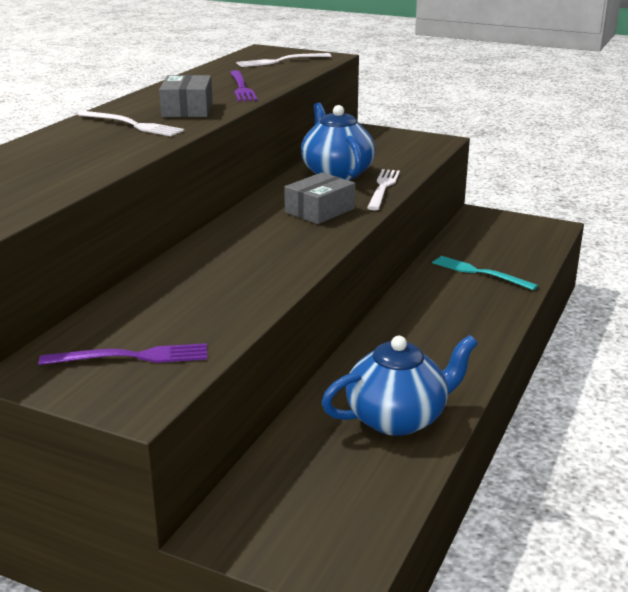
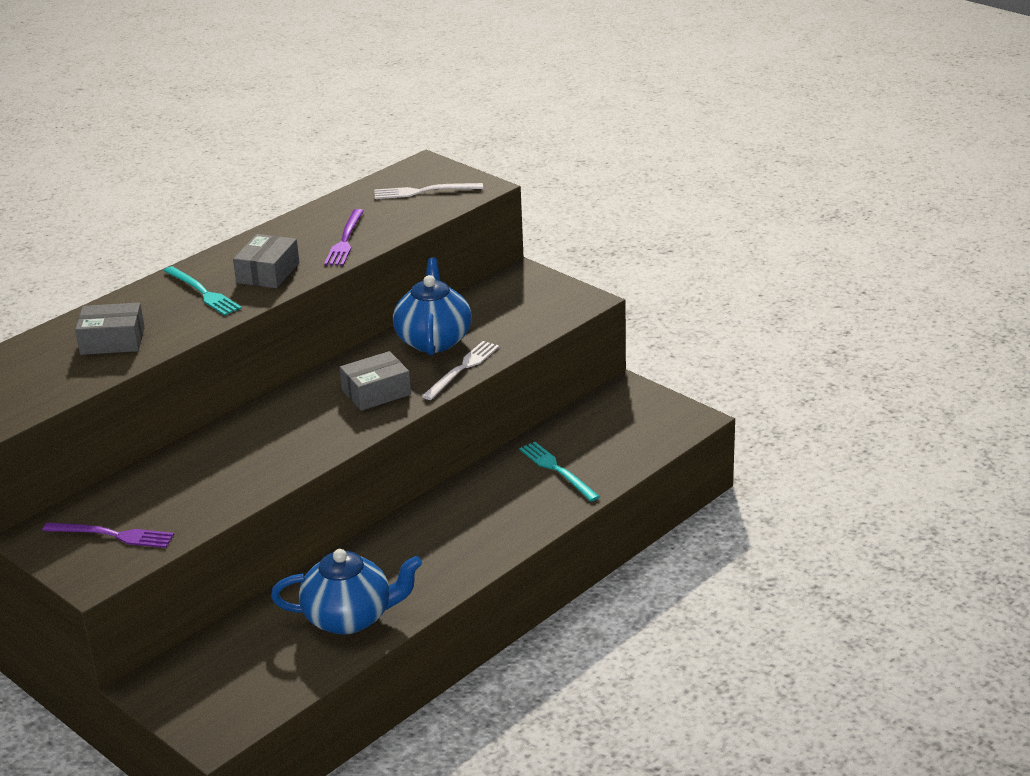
camera: 20 degrees right, 5 degrees up
(61, 162) = (112, 341): none -> grey box
(132, 125) = (203, 292): white fork -> turquoise fork

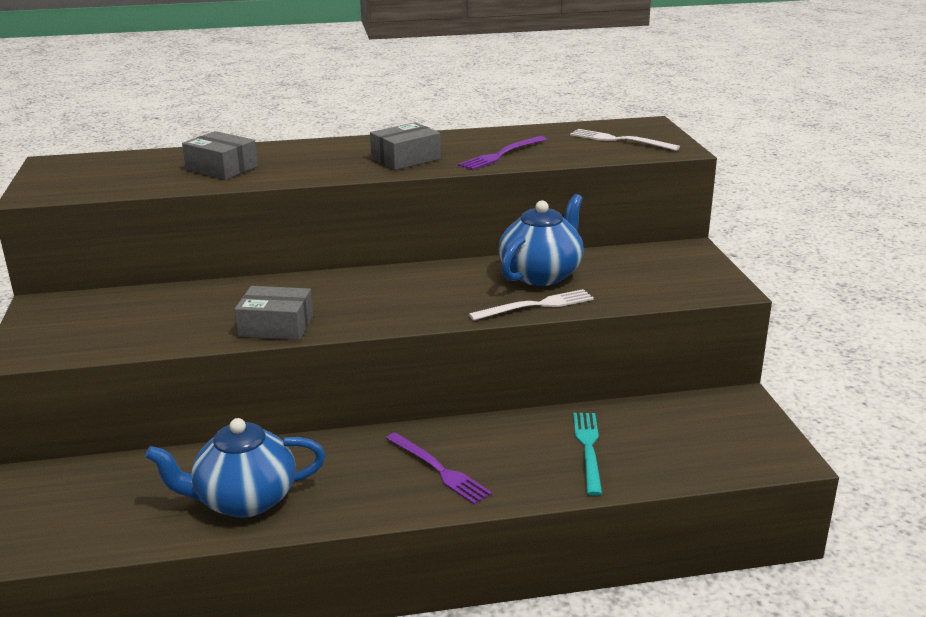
camera: 35 degrees right, 5 degrees down
(113, 535) = (87, 327): purple fork -> purple fork (439, 470)
(203, 292) = (337, 157): turquoise fork -> none
(350, 618) = (244, 500): blue teapot -> blue teapot turned 135 degrees clockwise
(376, 392) = (437, 298): grey box -> grey box (276, 326)

